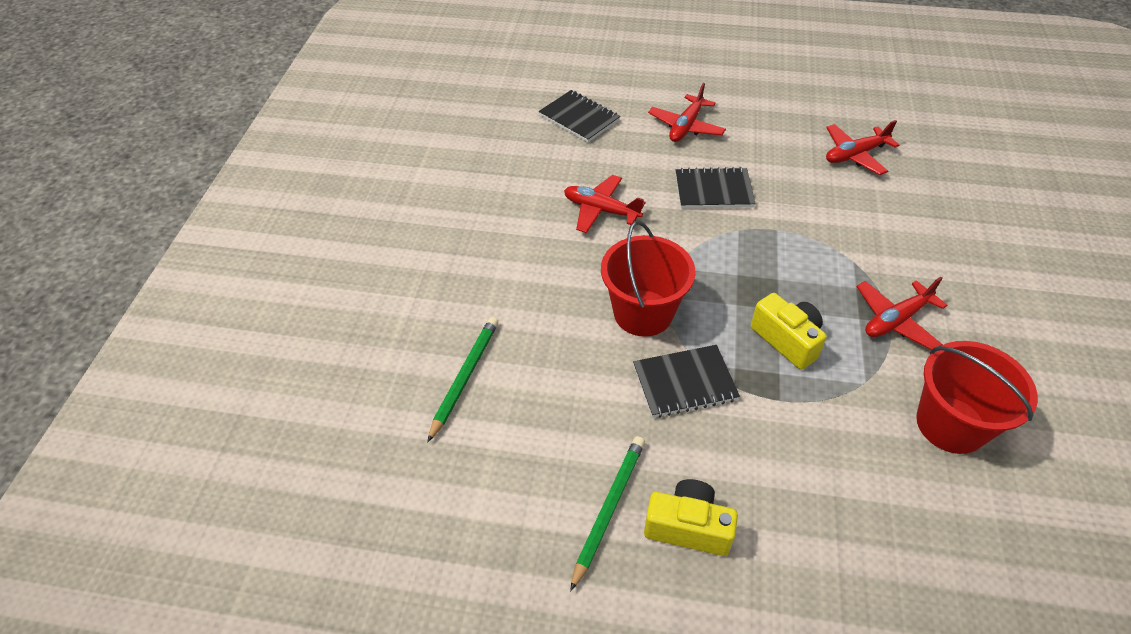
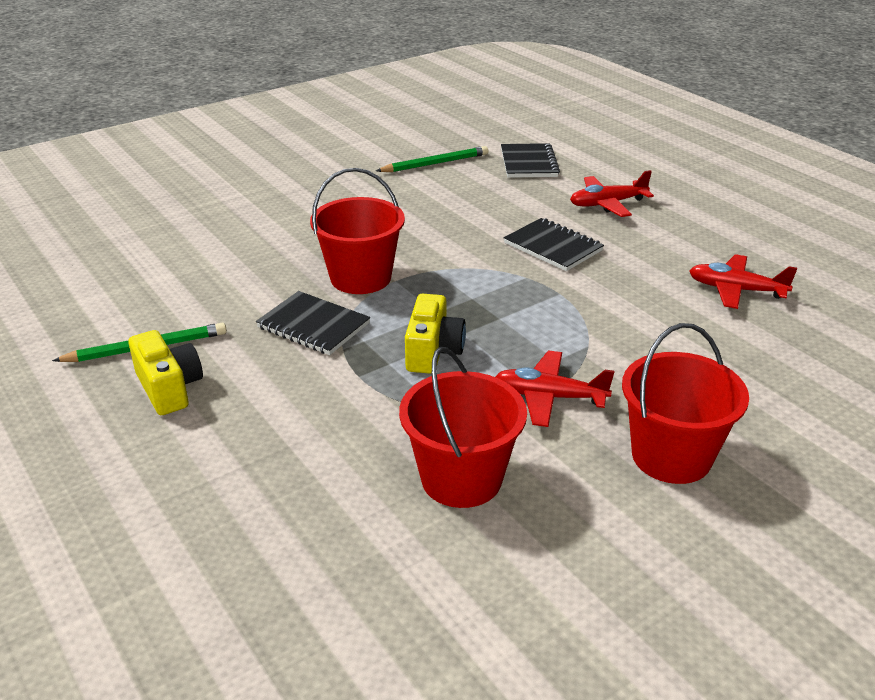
camera: 45 degrees right, 15 degrees down
(465, 377) = (196, 243): green pencil -> green pencil (435, 163)
(601, 210) = (442, 215): red plane -> none
(1004, 311) = (671, 456): none -> red bucket

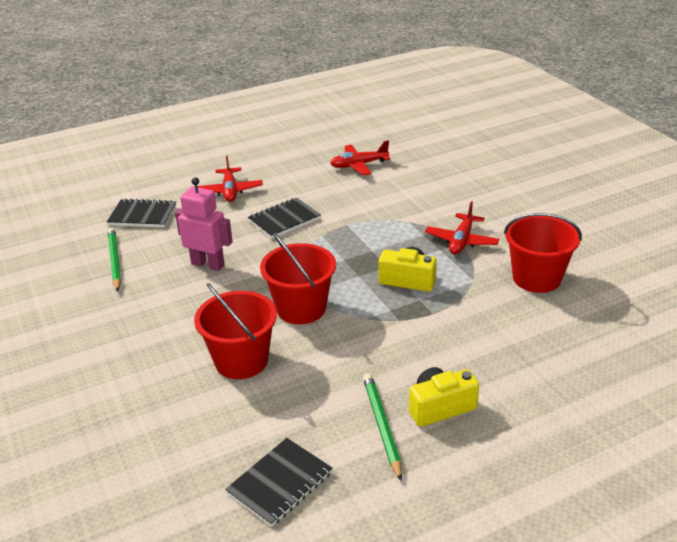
camera: 80 degrees left, 0 degrees up
(313, 326) = (365, 333): black notebook -> black notebook (280, 483)
(440, 212) = (208, 264): none -> pink robot
(671, 456) = (514, 210): red bucket -> red bucket (241, 361)
(736, 290) = (359, 165): red plane -> red plane turned 45 degrees clockwise

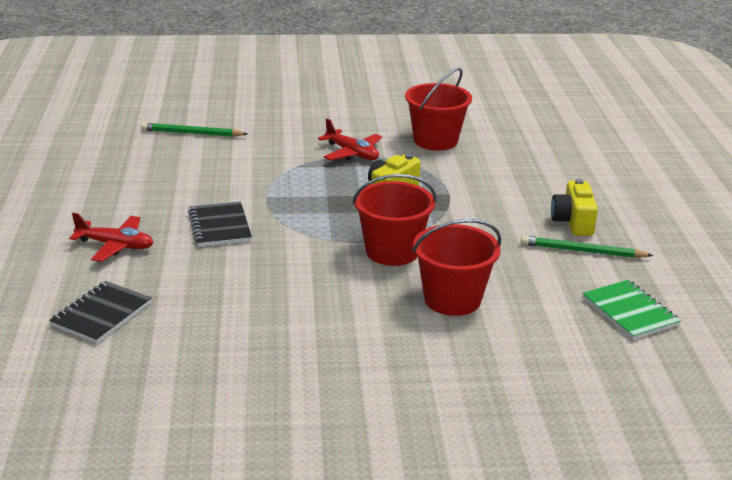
camera: 70 degrees left, 5 degrees down
(114, 261) = (191, 350): green pencil -> green pencil (192, 133)
(208, 264) = (263, 288): pink robot -> none
(280, 483) = (629, 312): black notebook -> green notebook
(359, 165) = (155, 163): red plane -> none

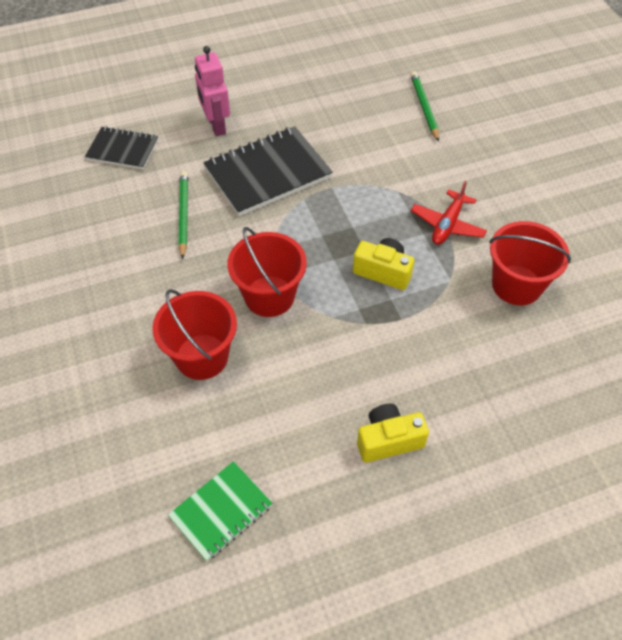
camera: 75 degrees right, 25 degrees up
(115, 246) = (216, 126): red plane -> pink robot
(219, 226) = (267, 173): black notebook -> black notebook, size x1.68
(582, 251) = (328, 456): green pencil -> green pencil (183, 215)

